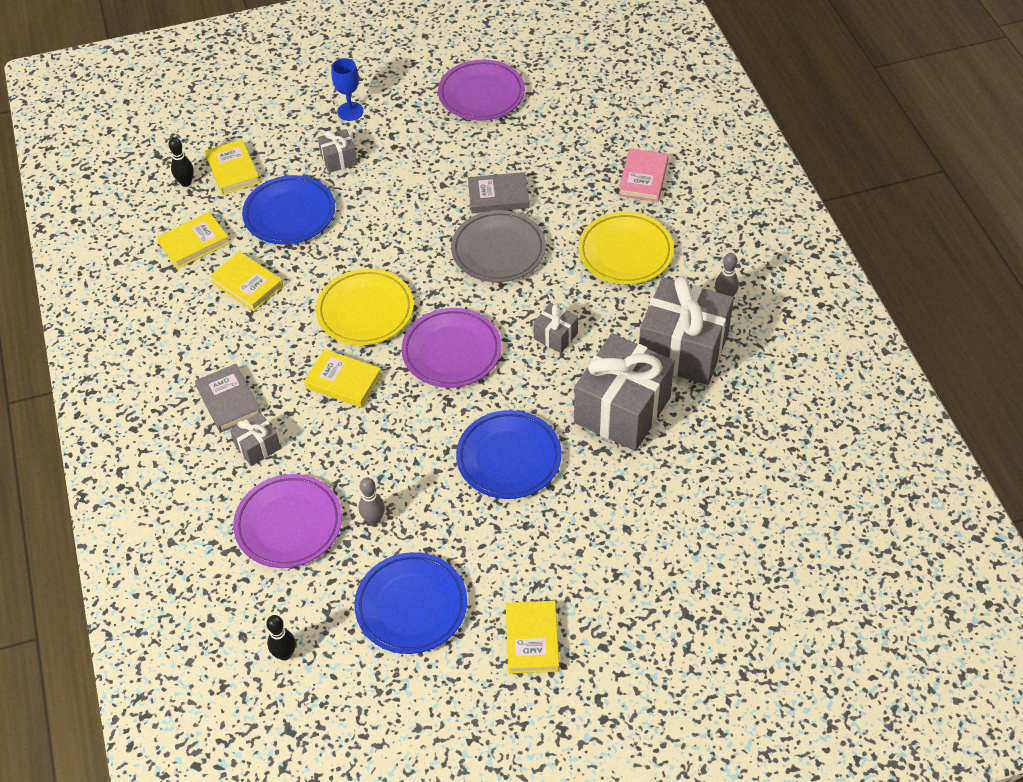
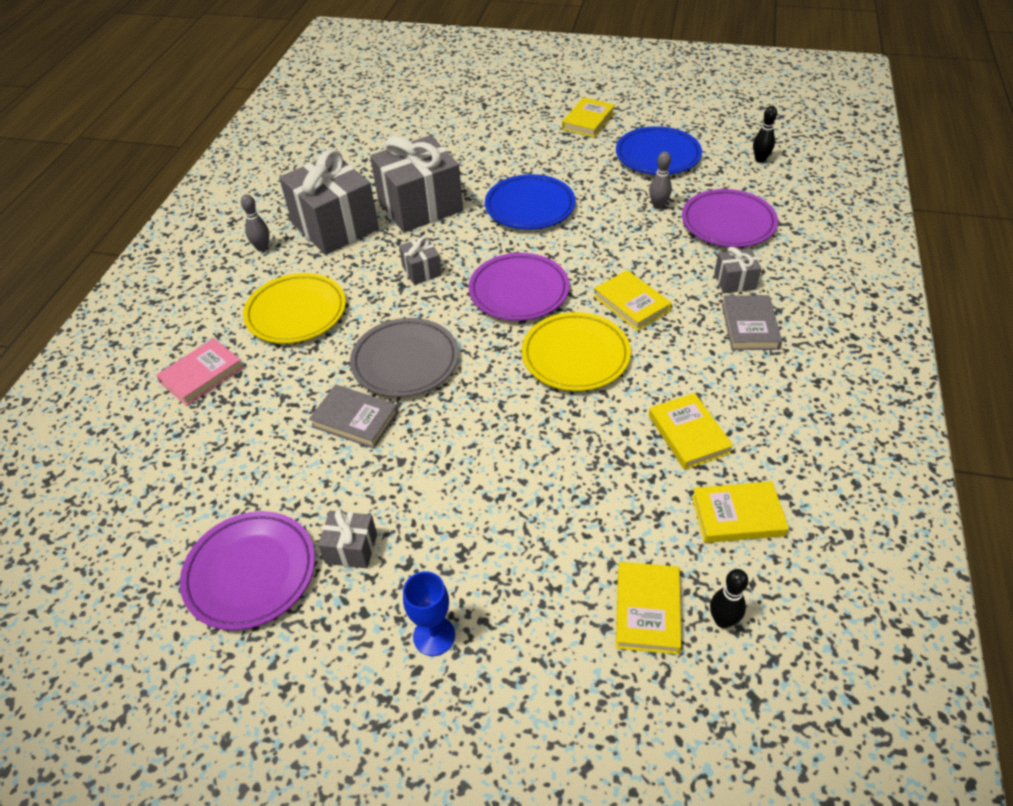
camera: 150 degrees left, 5 degrees down
(289, 214) = (600, 503): blue plate -> none
(339, 159) = (497, 557): grey gift -> grey gift (351, 548)

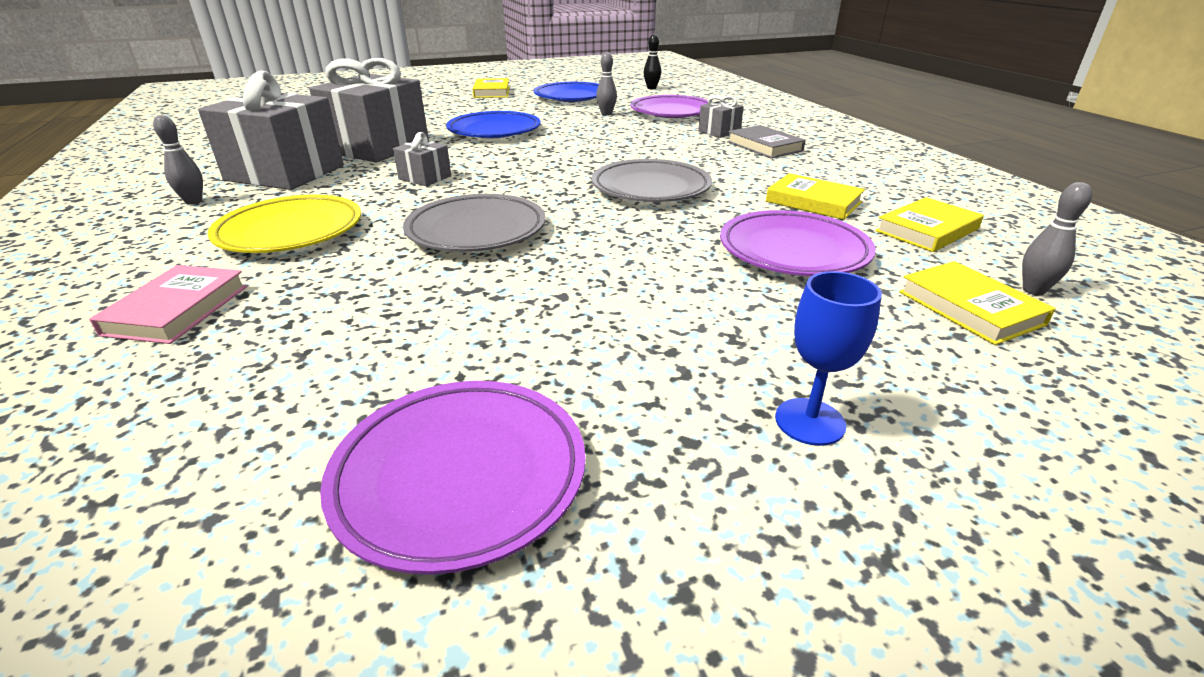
camera: 35 degrees left, 15 degrees down
(351, 548) = (592, 387): grey gift -> none
(355, 420) = (463, 283): grey book -> none
(519, 291) = (545, 169): purple plate -> purple plate (793, 251)
(575, 356) = (651, 188): yellow plate -> grey plate
(631, 303) = (656, 155): yellow book -> none
(722, 620) = (1033, 290): black bowling pin -> grey bowling pin

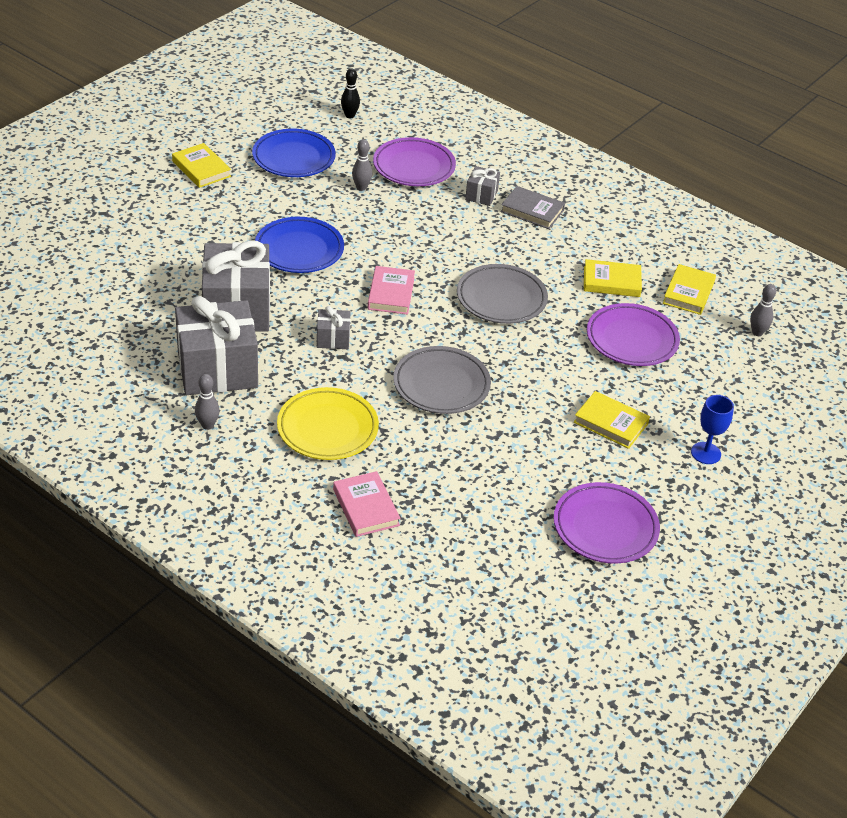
camera: 35 degrees left, 10 degrees up
(534, 164) = (391, 293): none -> pink book
(969, 308) = (735, 358): yellow book -> yellow book (610, 423)

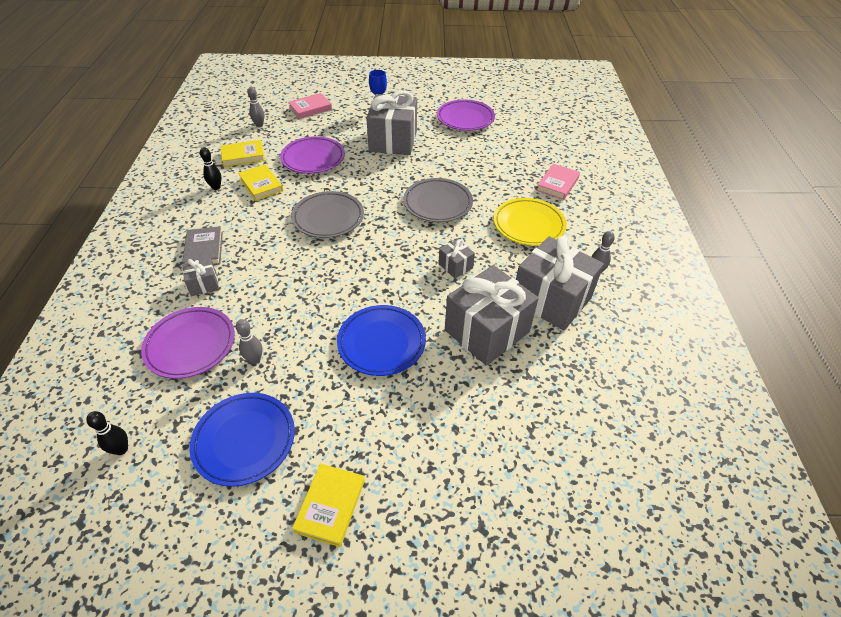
camera: 125 degrees left, 5 degrees up
(391, 293) = (378, 266): pink book -> pink book (310, 108)
(610, 423) = (393, 141): yellow book -> grey gift
(637, 252) = (216, 187): none -> black bowling pin

